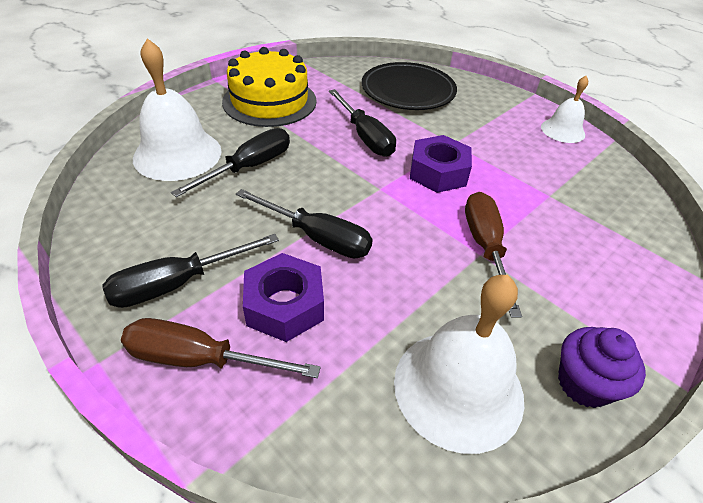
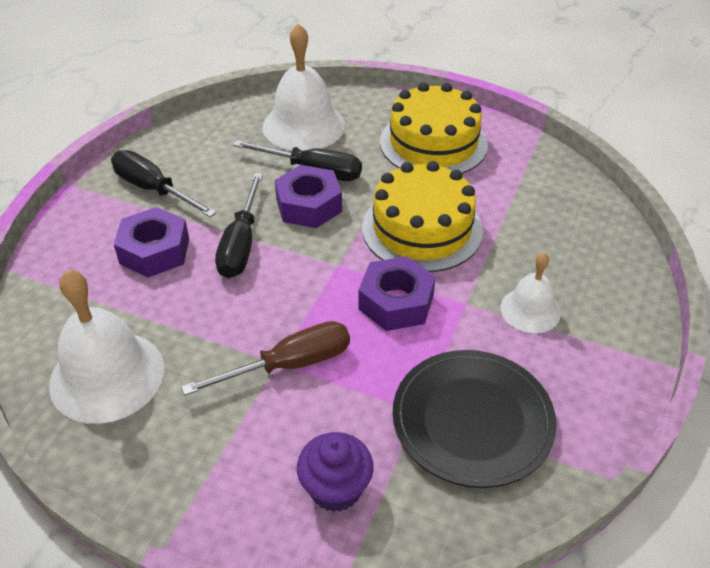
camera: 70 degrees right, 0 degrees up
(200, 359) = (89, 228): brown screwdriver -> none
(294, 182) = (309, 205): none -> purple nut
(365, 137) = (422, 229): black screwdriver -> yellow cake
(408, 91) = (555, 237): black plate -> black plate (472, 421)
(563, 130) = (591, 412): white bell -> white bell (530, 310)
(584, 384) = (138, 466): purple cupcake -> purple cupcake (335, 488)

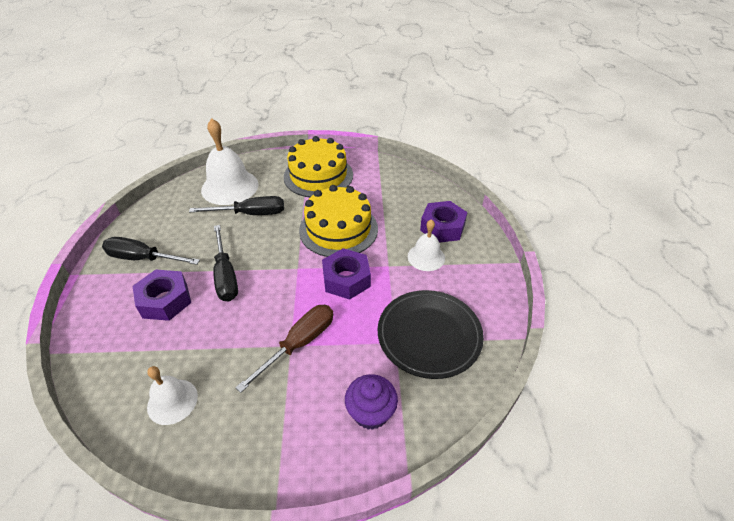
camera: 25 degrees left, 0 degrees up
(107, 376) = (172, 401): white bell -> white bell, size x0.57
(309, 205) = (259, 236): purple nut -> purple nut (442, 227)

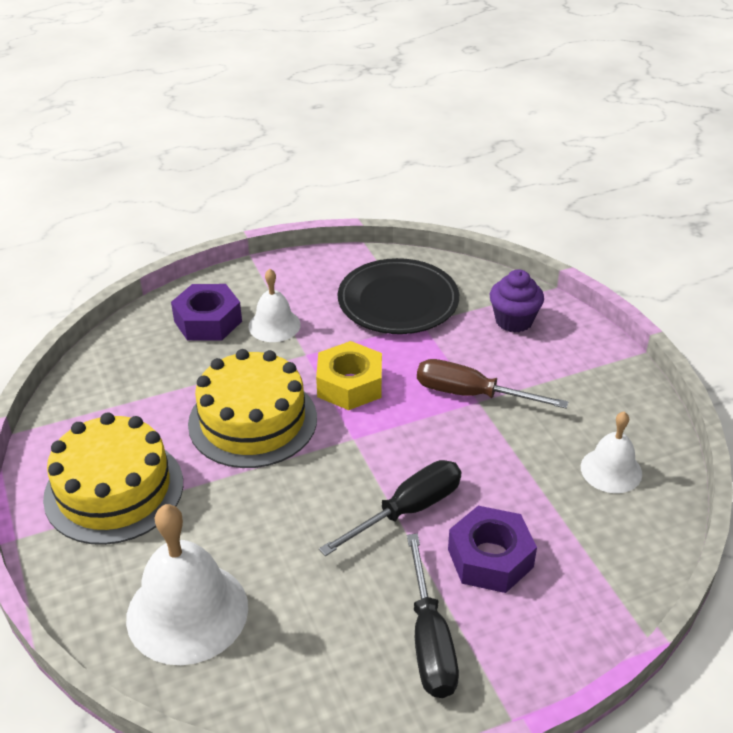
camera: 110 degrees left, 5 degrees down
(250, 214) = (256, 542): black screwdriver -> none
(346, 279) = (349, 385): purple nut -> yellow nut

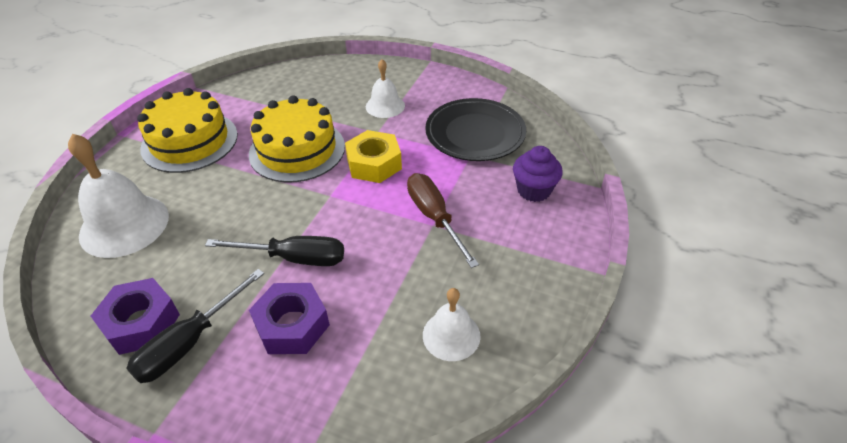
camera: 45 degrees right, 5 degrees up
(208, 321) = (355, 84): purple nut -> purple nut (141, 323)

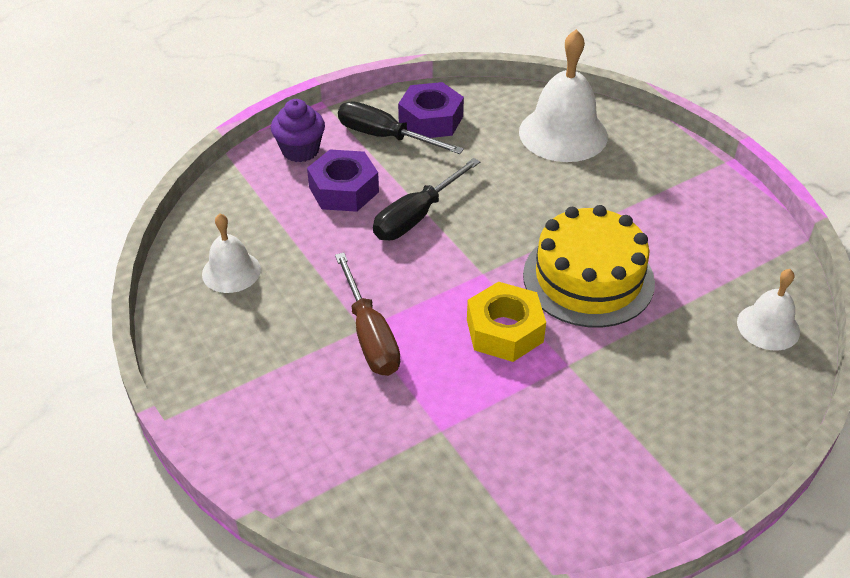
camera: 125 degrees right, 0 degrees up
(190, 141) = (675, 203): yellow cake -> none
(190, 342) = (385, 137): black screwdriver -> black screwdriver turned 45 degrees counterclockwise
(385, 106) = (623, 401): white bell -> white bell (768, 326)
(434, 218) = (370, 335): brown screwdriver -> brown screwdriver turned 60 degrees clockwise
(475, 133) = (479, 463): black plate -> none
(534, 190) = (322, 449): purple cupcake -> purple cupcake (300, 150)

